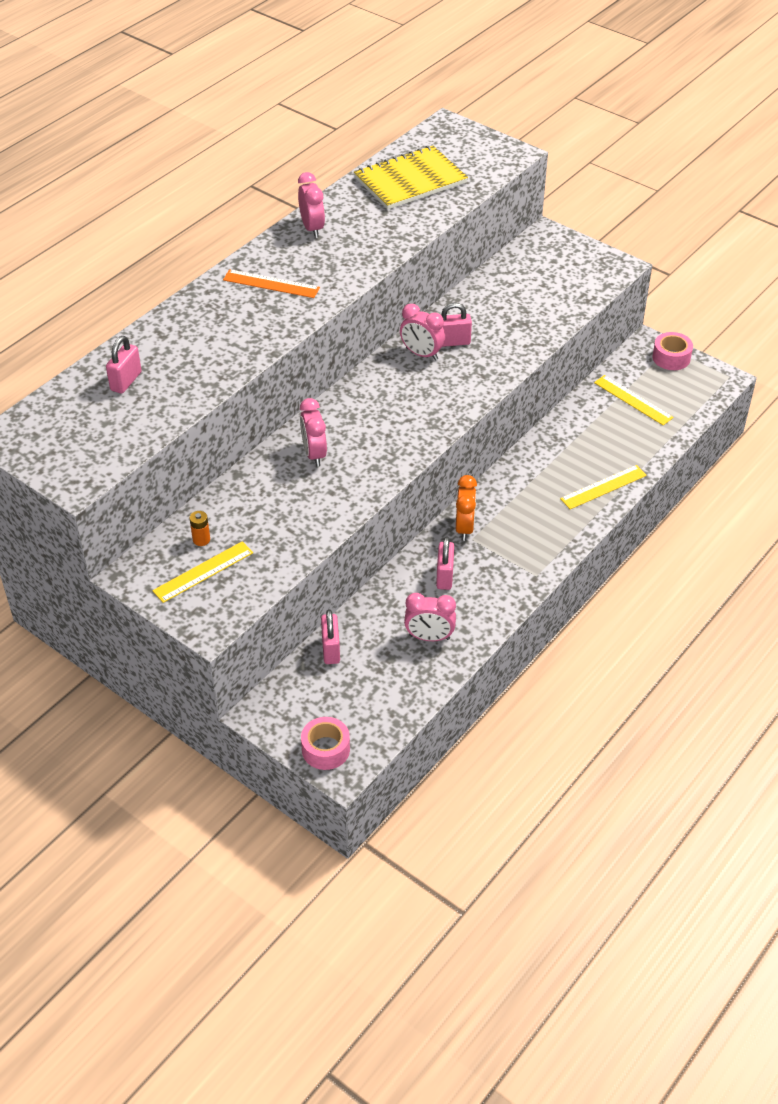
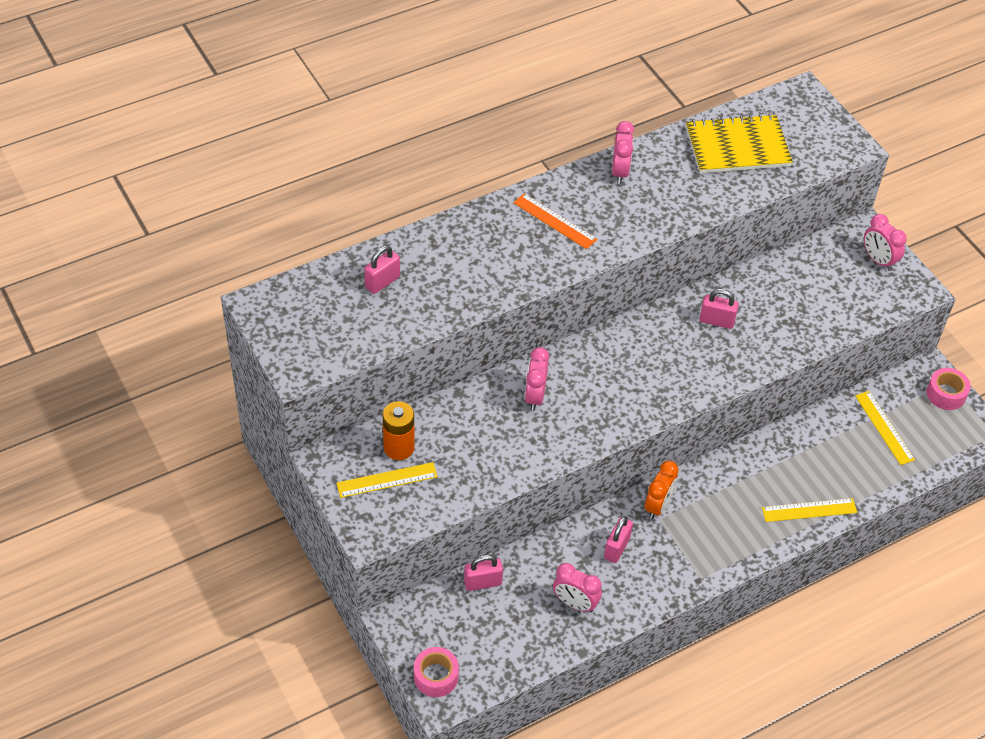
camera: 20 degrees right, 5 degrees up
(201, 540) = (399, 448): orange battery -> orange battery, size x1.89
(331, 649) = (483, 583): pink padlock -> pink padlock turned 60 degrees clockwise
(422, 354) = (681, 324): pink clock -> pink clock (878, 260)

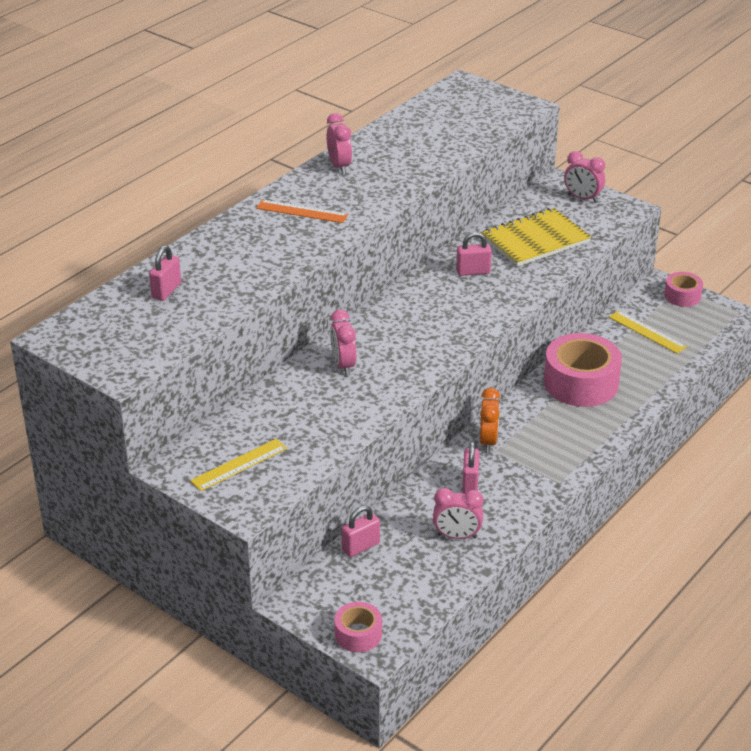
camera: 20 degrees left, 15 degrees down
(399, 448) = (236, 437): orange battery -> none
(737, 147) = (431, 128): yellow notebook -> yellow notebook (535, 240)
(783, 467) = (580, 383): none -> pink tape
(809, 510) = (621, 406): yellow ruler -> none

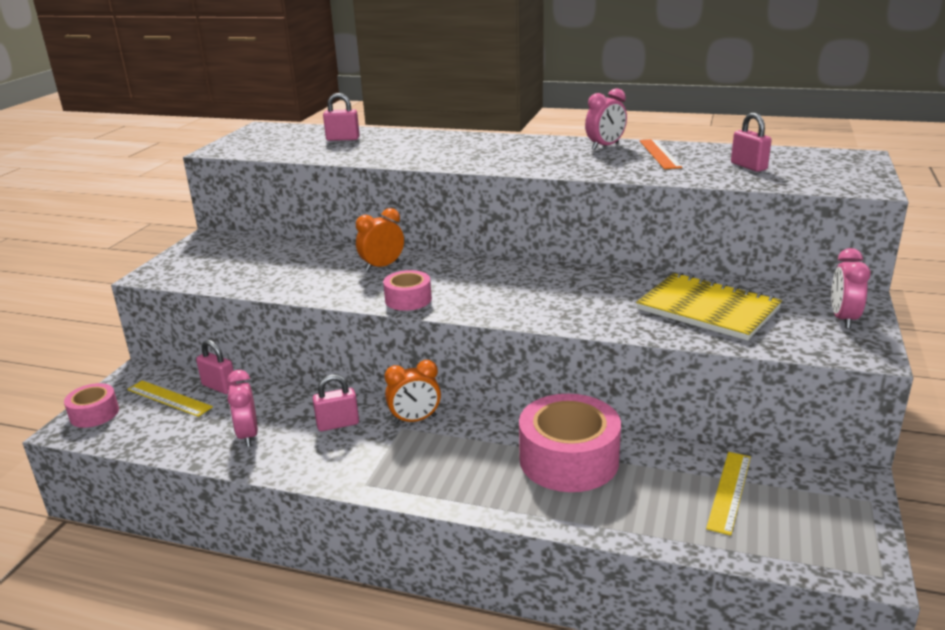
camera: 70 degrees right, 10 degrees down
(239, 464) = (215, 259): yellow ruler -> yellow ruler (169, 398)
(302, 211) = (508, 150): orange ruler -> orange ruler (659, 154)
(343, 365) = (382, 266): pink clock -> orange clock
(473, 272) = (601, 289): pink padlock -> pink padlock (748, 166)
(682, 296) = (852, 507): pink tape -> pink tape (408, 299)

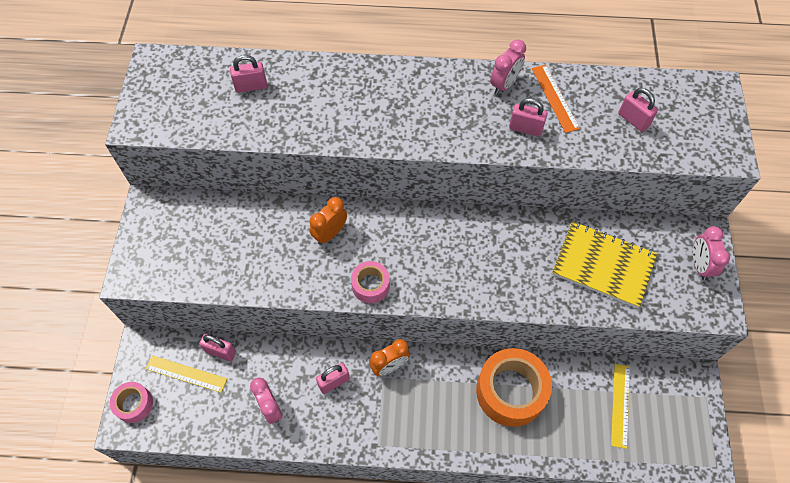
camera: 15 degrees left, 35 degrees up
(569, 459) = (510, 391): pink tape -> orange tape
(618, 165) = (525, 128): none -> pink padlock

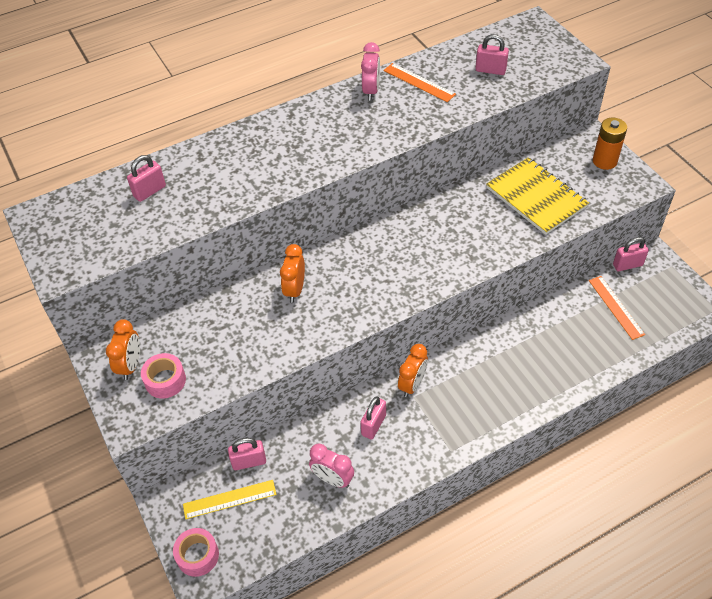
camera: 30 degrees left, 10 degrees down
(164, 226) = (131, 365): none -> orange clock
(370, 285) = (363, 310): pink tape -> pink tape (165, 380)
(510, 391) = (526, 346): orange tape -> none
(525, 128) = (414, 113): pink padlock -> pink padlock (627, 265)
(603, 265) = (536, 197): yellow notebook -> yellow notebook turned 60 degrees clockwise
(620, 405) = (615, 307): yellow ruler -> orange ruler
(699, 265) = (604, 161): pink clock -> orange battery

